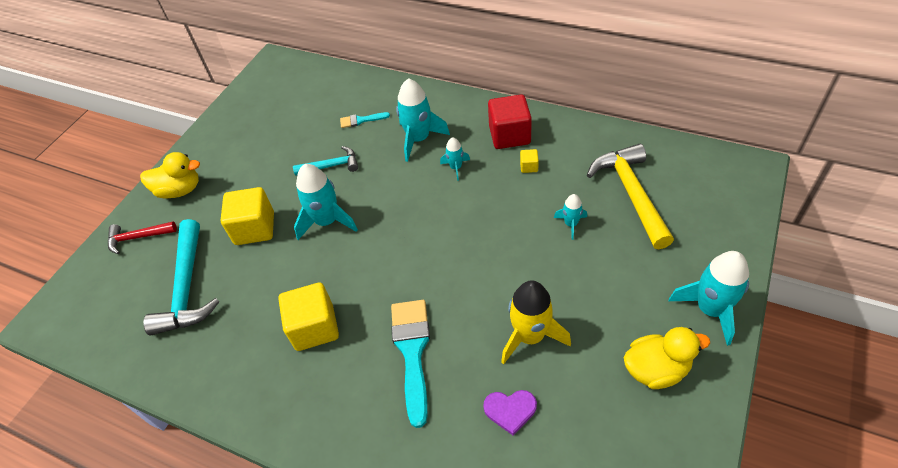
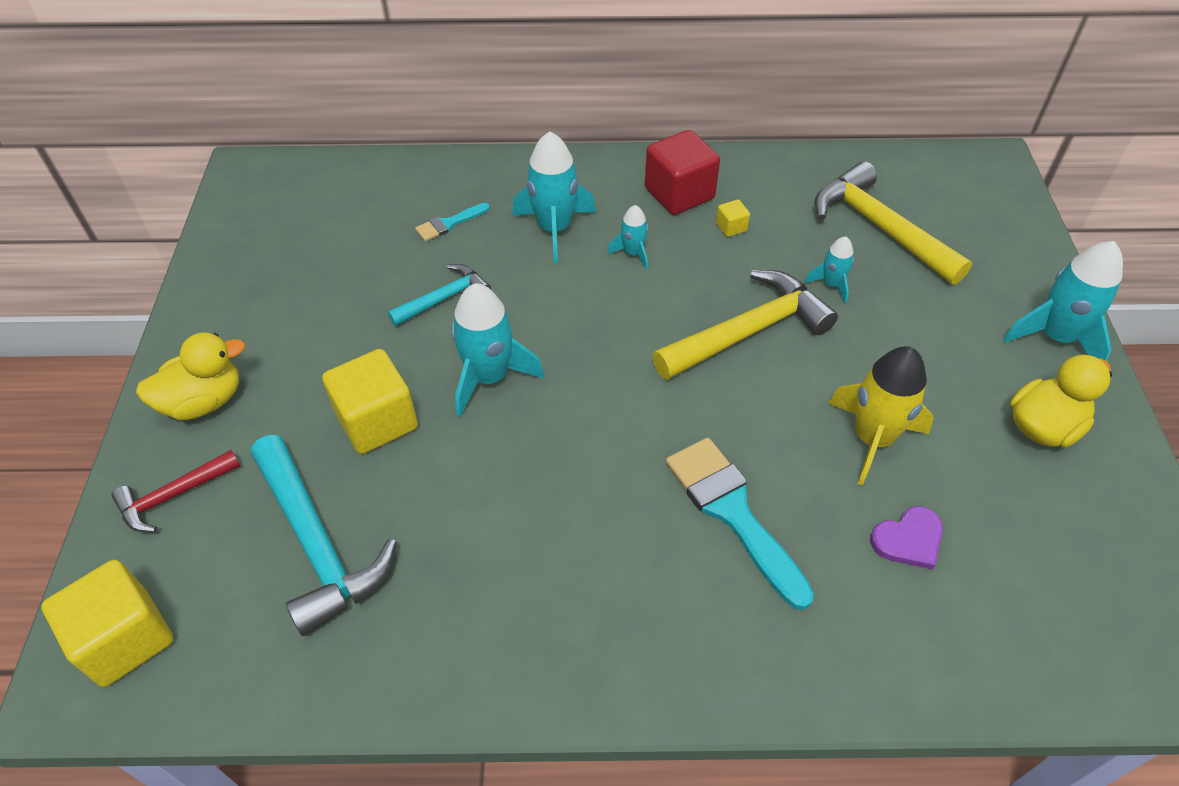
camera: 30 degrees left, 0 degrees up
(314, 328) = (569, 530): yellow cube -> yellow cube (125, 638)
(495, 240) = (748, 332): none -> yellow hammer

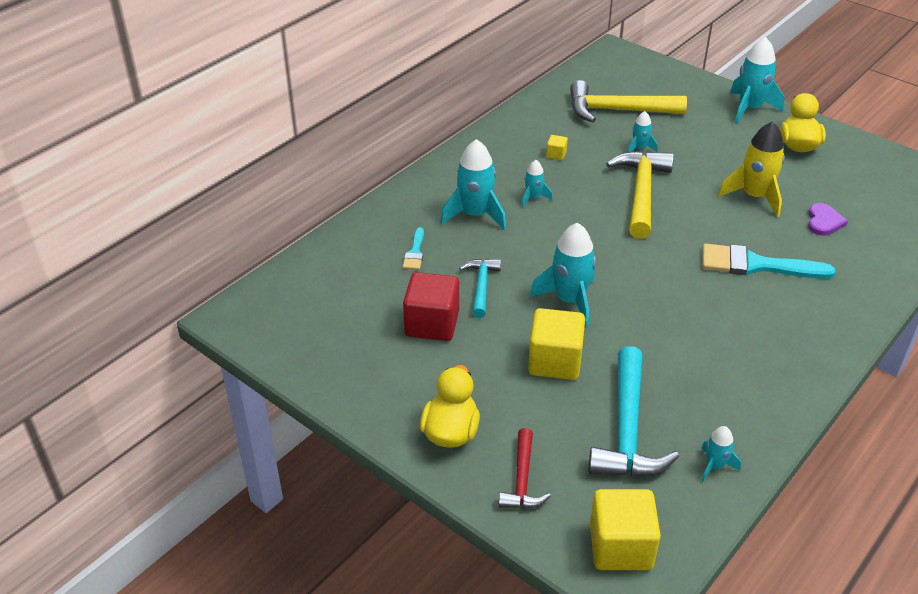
camera: 50 degrees left, 10 degrees down
(317, 543) = (627, 429): turquoise hammer -> turquoise hammer turned 90 degrees clockwise
(317, 663) = (714, 466): none -> turquoise rocket
(679, 193) = (505, 156): red cube -> red cube (432, 324)

